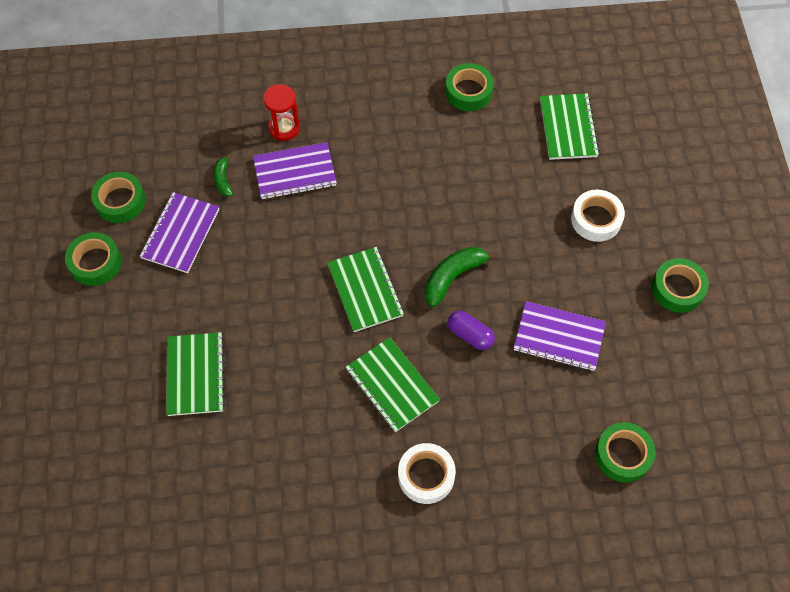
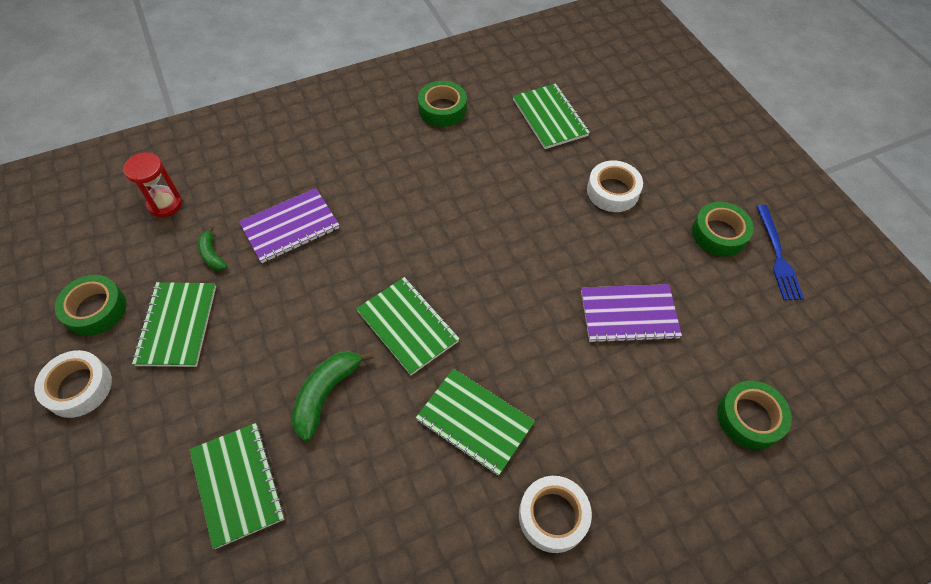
camera: 20 degrees left, 5 degrees down
(95, 263) = (79, 387): green tape -> white tape
(180, 234) = (177, 325): purple notebook -> green notebook
(284, 128) = (265, 187): red hourglass -> red hourglass (165, 204)
(453, 277) = (496, 285): green banana -> green banana (326, 394)
(470, 335) = (537, 340): purple capsule -> none
(723, 325) = (777, 255): none -> blue fork

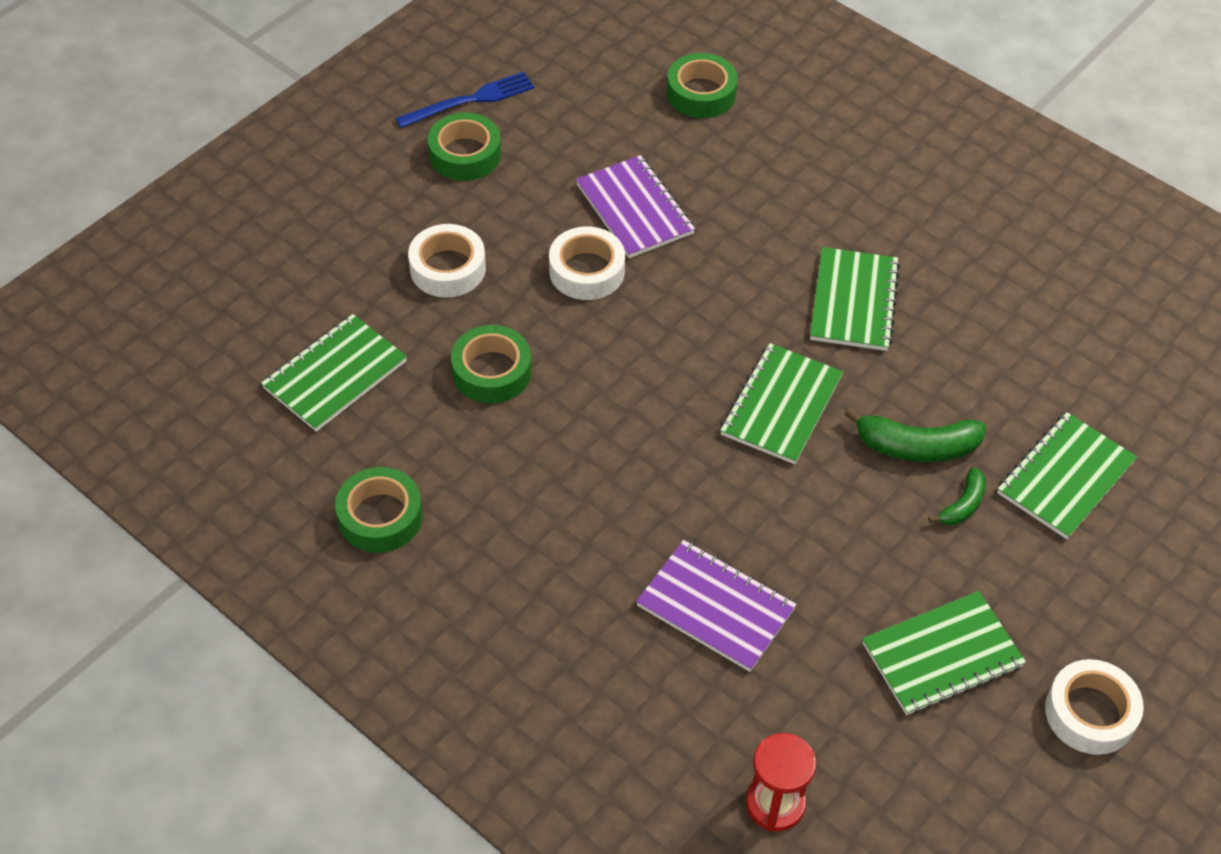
camera: 115 degrees left, 5 degrees down
(95, 309) = (988, 773): green tape -> green tape (491, 371)
(212, 255) = (818, 680): green banana -> green banana (962, 505)
(553, 516) = (903, 212): white tape -> white tape (586, 271)

